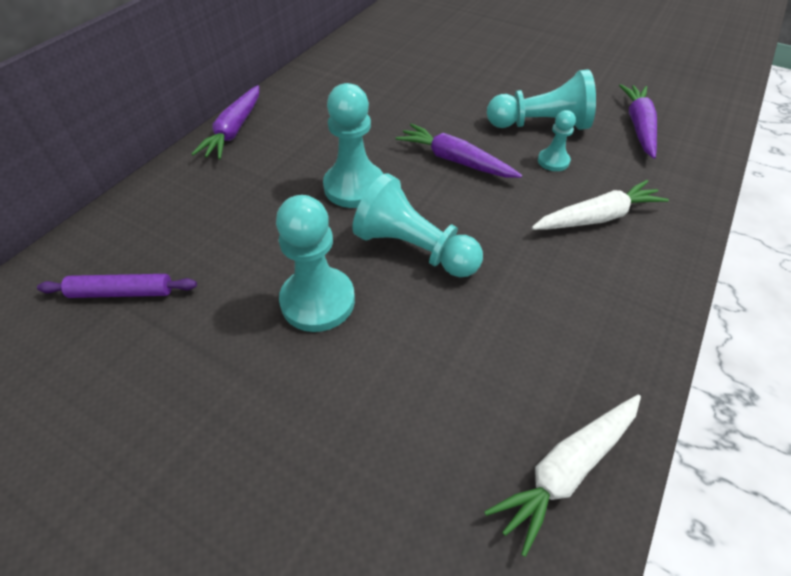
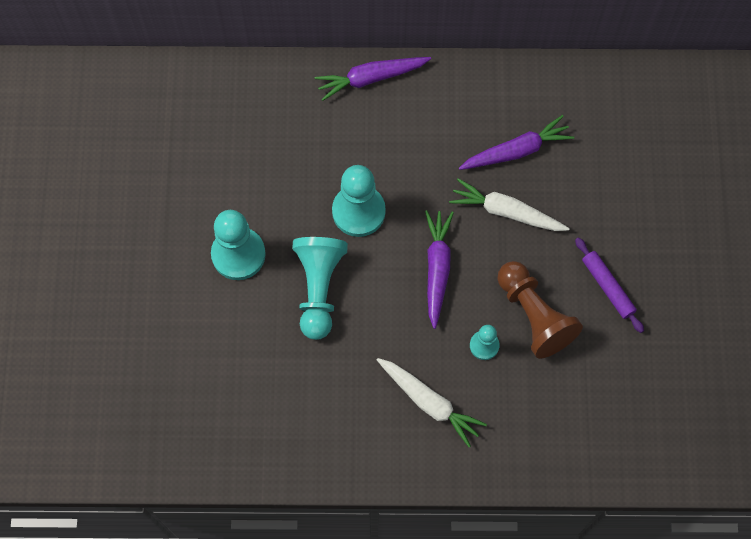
camera: 60 degrees right, 20 degrees up
(122, 292) = (178, 135): purple rolling pin -> purple rolling pin (607, 287)
(540, 124) = (534, 316): turquoise pawn -> brown pawn
(567, 469) = (202, 449): white carrot -> white carrot (507, 212)
(638, 127) = (584, 401): purple carrot -> purple carrot (516, 151)

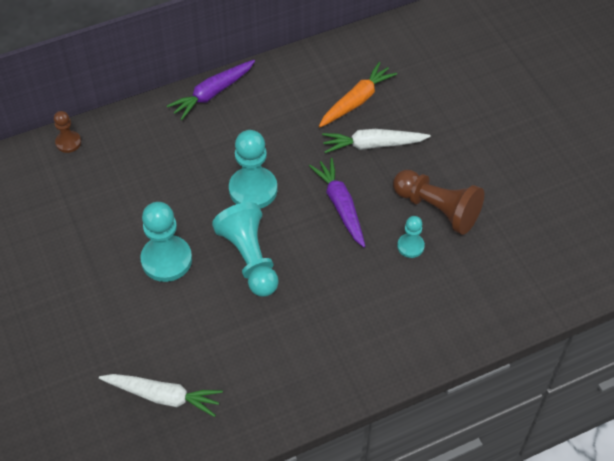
camera: 25 degrees left, 15 degrees down
(201, 77) = (68, 142): none -> brown pawn
(429, 402) = (389, 306): white carrot -> white carrot (162, 396)
(516, 151) = (356, 101): purple carrot -> orange carrot
(607, 287) = (482, 167): purple rolling pin -> none

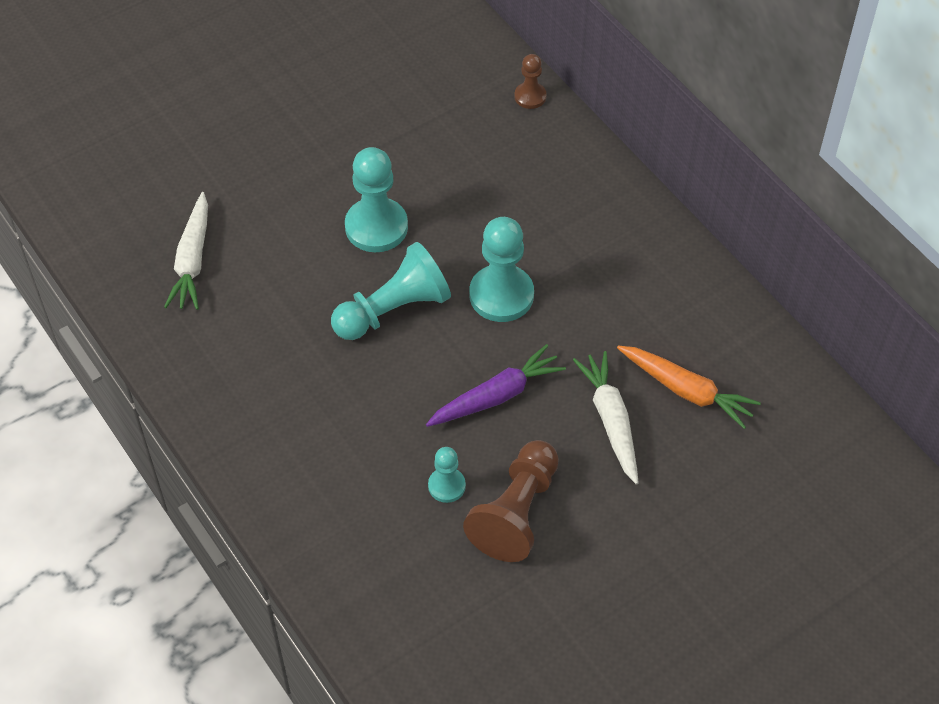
camera: 80 degrees right, 0 degrees up
(213, 93) = (651, 224): purple carrot -> none

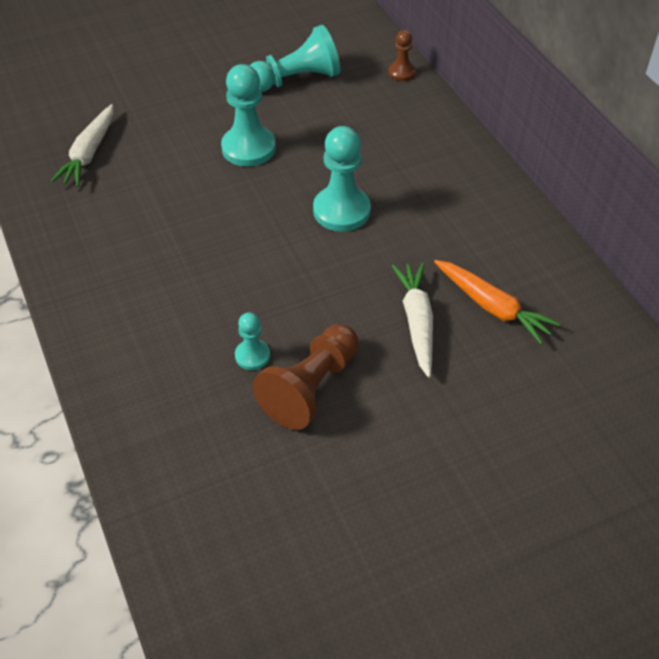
camera: 10 degrees right, 5 degrees down
(393, 310) = (245, 210): turquoise pawn -> turquoise pawn (296, 80)
(496, 396) = (316, 288): purple carrot -> none

